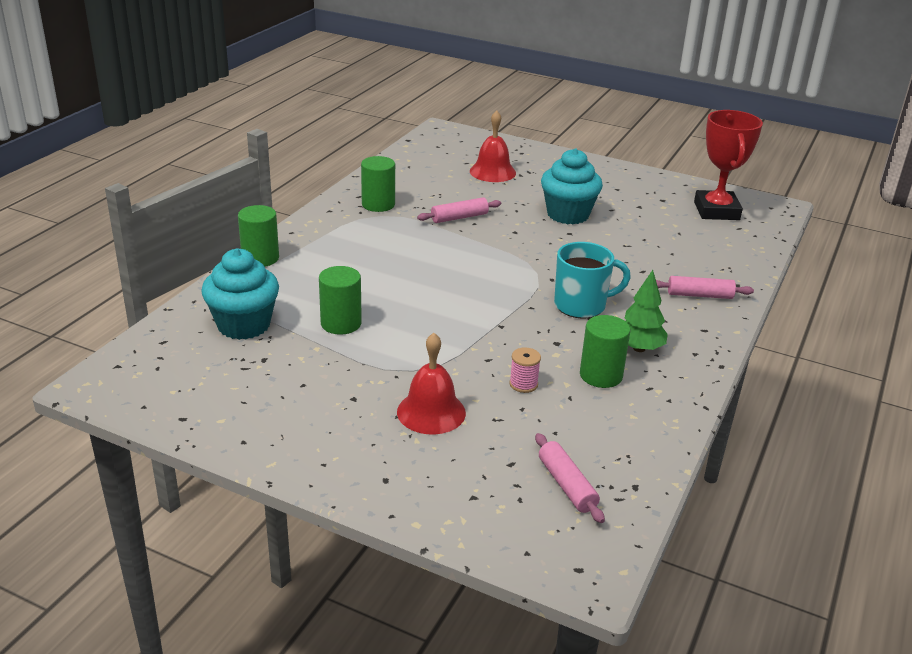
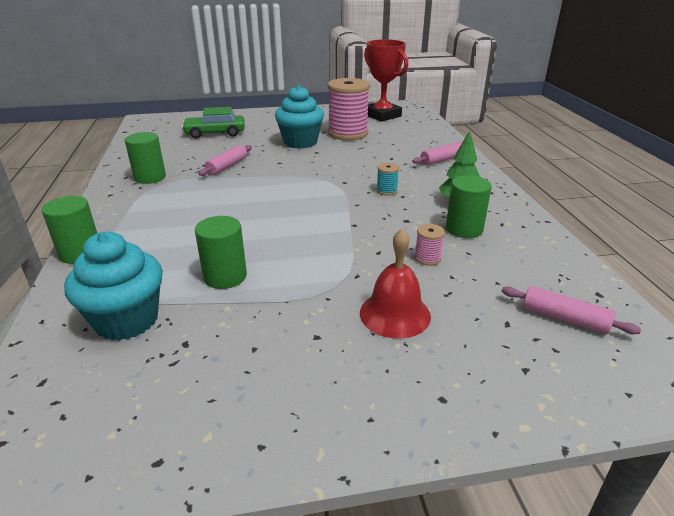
camera: 35 degrees left, 0 degrees up
(492, 172) = (215, 133): red bell -> green car
(581, 305) = (386, 191): turquoise mug -> turquoise spool
(637, 221) = (348, 133): none -> pink spool

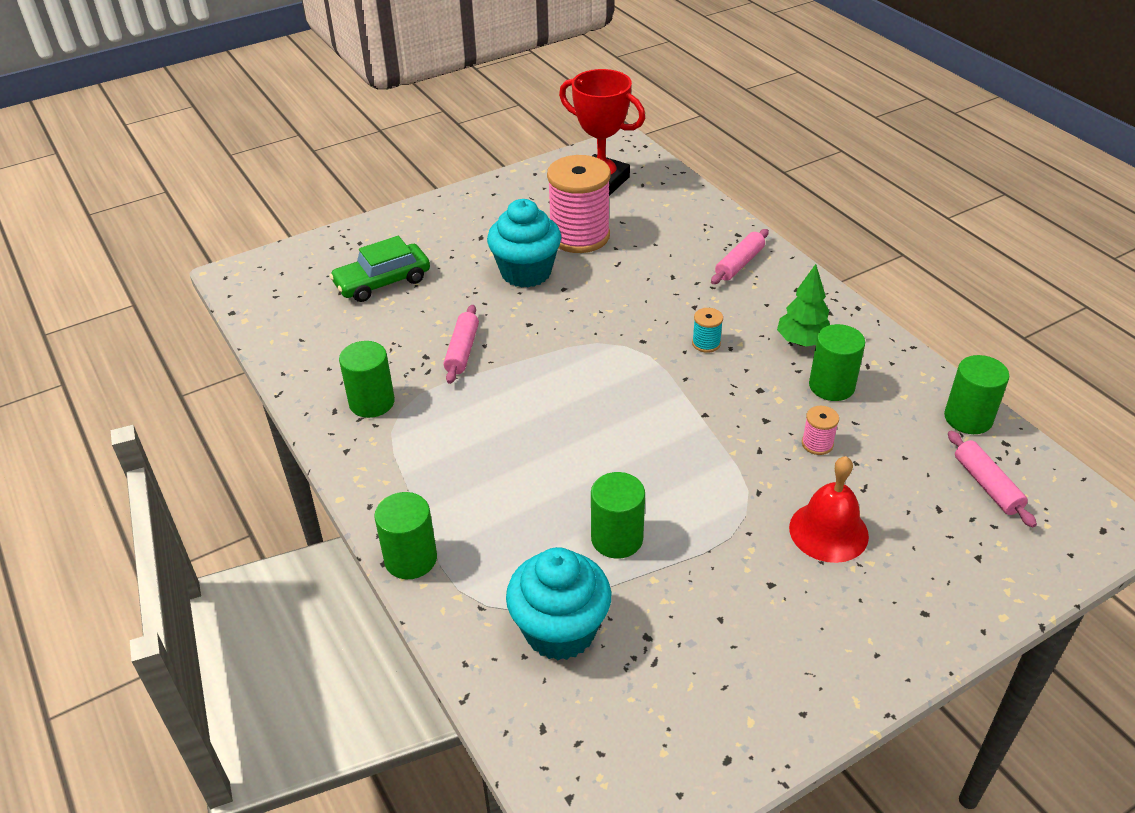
camera: 20 degrees left, 10 degrees up
(564, 318) = (987, 485): pink rolling pin -> pink rolling pin turned 60 degrees clockwise
(571, 271) = (968, 418): none -> green cylinder

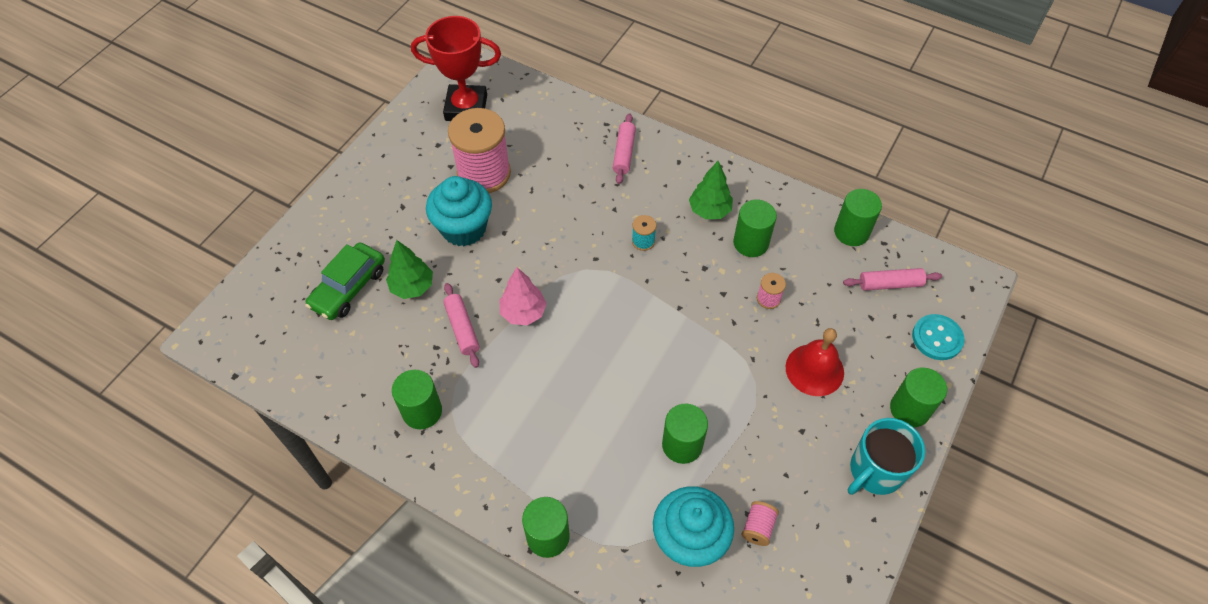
camera: 30 degrees left, 15 degrees up
(441, 301) = (412, 287): none -> green tree
(533, 359) = (523, 313): none -> pink tree
(648, 655) = (758, 527): none -> pink spool
(838, 664) = (875, 471): none -> turquoise mug
(929, 620) = (909, 409): none -> green cylinder
(987, 485) = (890, 284): pink rolling pin -> pink rolling pin turned 45 degrees counterclockwise
(1017, 562) = (937, 338): none -> turquoise button

